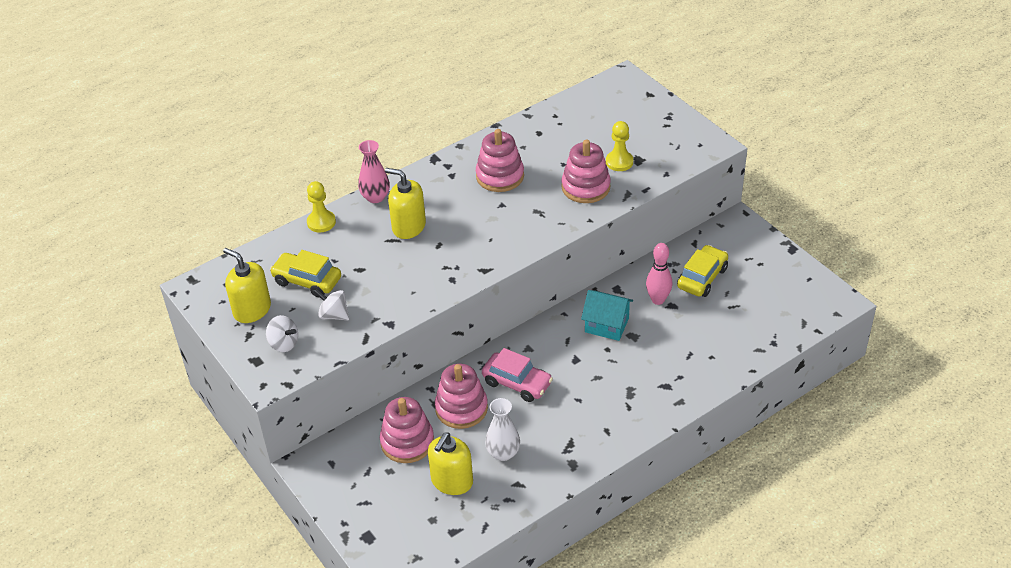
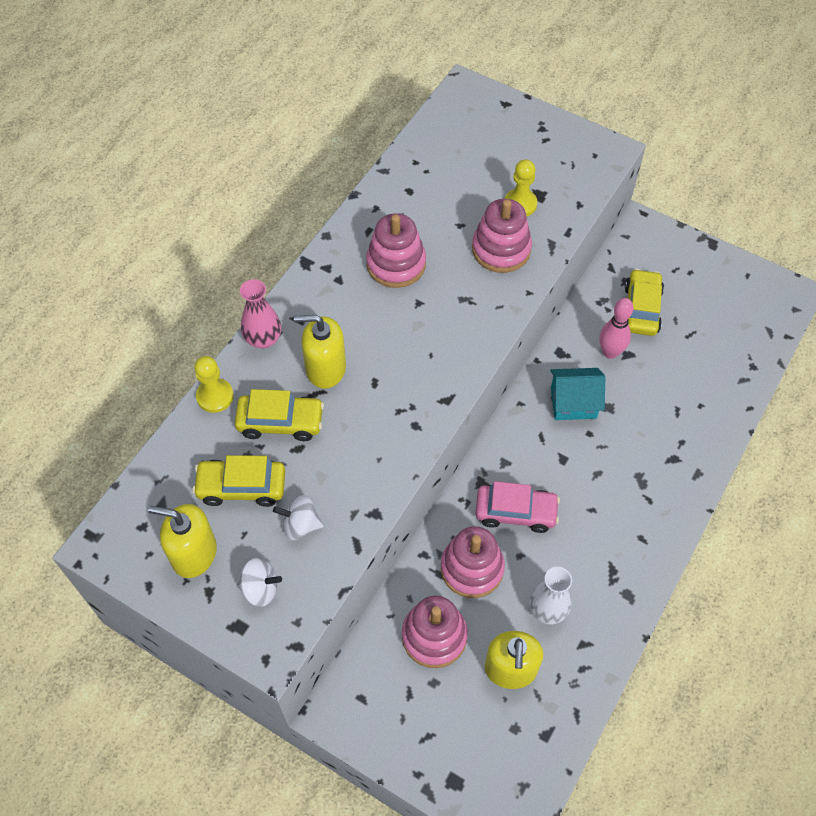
camera: 25 degrees left, 15 degrees up
(357, 250) = (280, 422): none -> yellow car

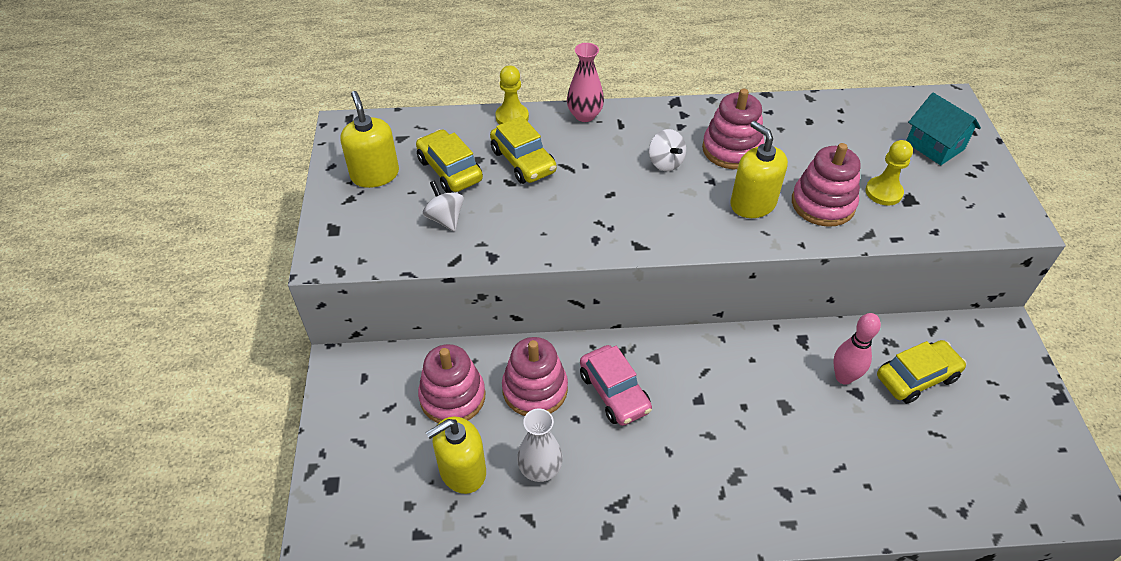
camera: 55 degrees right, 10 degrees down
(260, 589) = (373, 225): white spinning top -> white spinning top (665, 163)
(325, 368) = (594, 160): yellow soap dispenser -> yellow soap dispenser (752, 204)
(573, 403) = (762, 377): turquoise house -> turquoise house (934, 146)

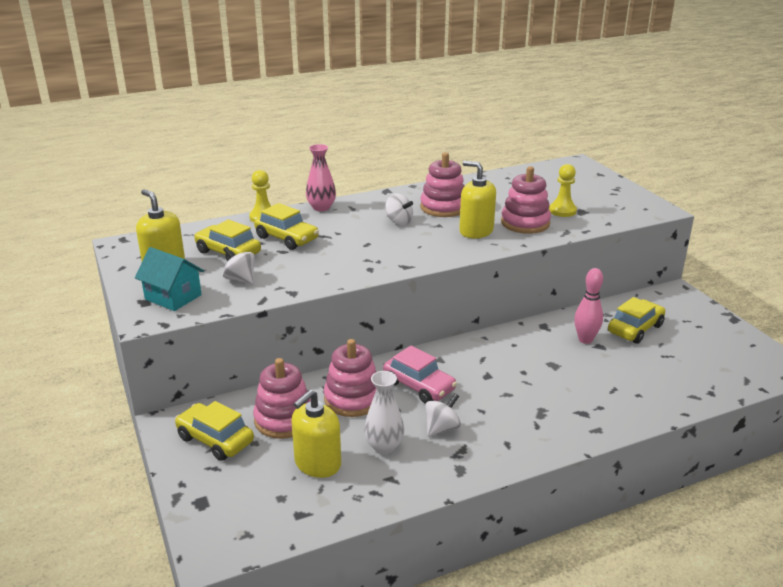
camera: 20 degrees left, 20 degrees down
(374, 403) = (215, 439): none -> yellow car
(613, 464) = (442, 428): none -> white spinning top
(934, 146) = (581, 184): turquoise house -> turquoise house (173, 297)

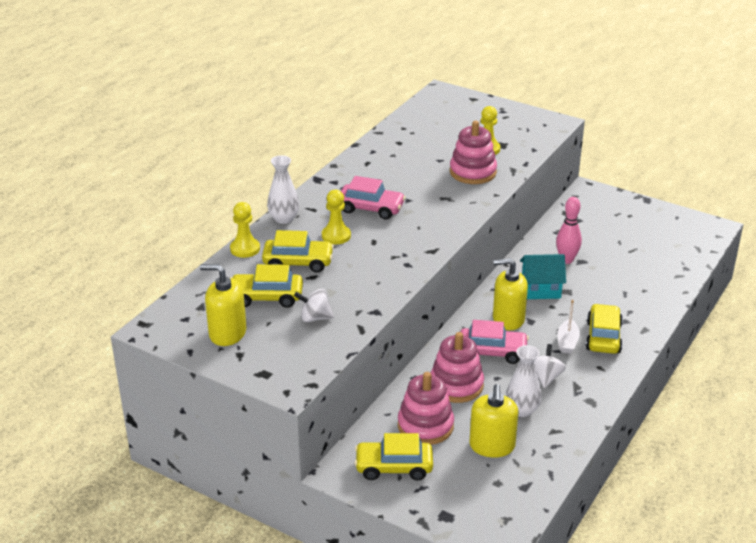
camera: 35 degrees left, 5 degrees up
(173, 297) = (282, 358): turquoise house -> turquoise house (541, 289)
(321, 207) = (284, 219): pink vase -> white vase
(343, 231) = (336, 236): none -> yellow pawn
(399, 221) = (371, 208): white spinning top -> pink car
(443, 207) = (389, 180): pink stacking toy -> none
(476, 231) = (445, 195): yellow soap dispenser -> yellow soap dispenser (508, 319)
(501, 407) = (567, 342): none -> white boat
(635, 329) = (590, 236): yellow car -> yellow car (603, 337)

